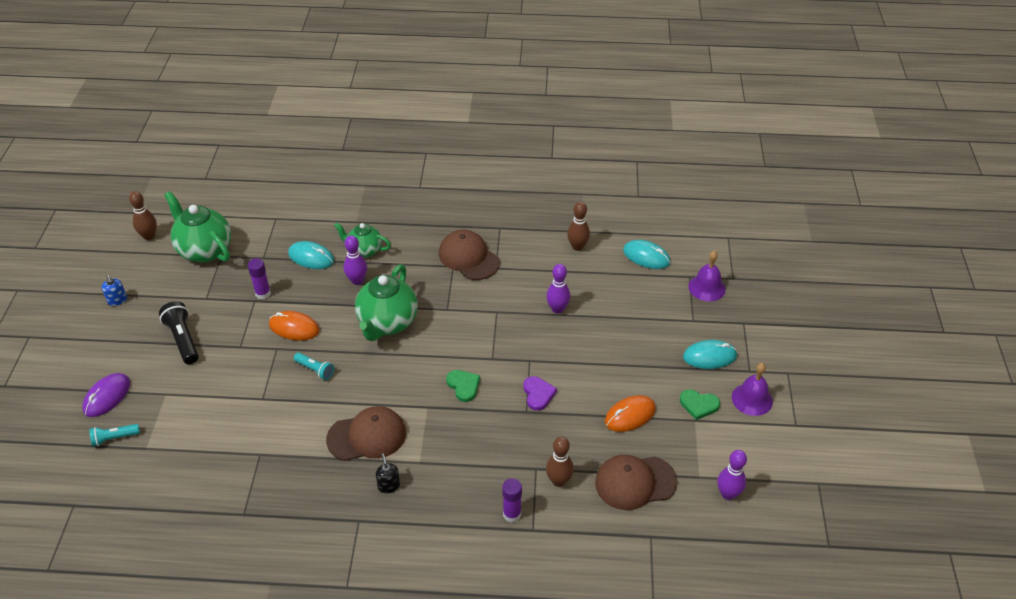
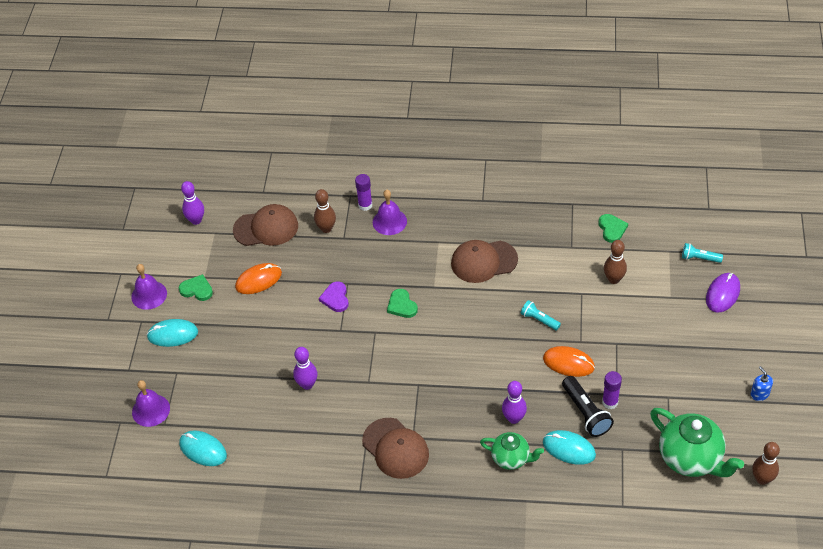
camera: 175 degrees left, 5 degrees up
(114, 438) = (699, 258): turquoise flashlight -> turquoise flashlight turned 150 degrees counterclockwise
(183, 339) = (674, 350): black flashlight -> black flashlight (586, 413)
(204, 477) = (612, 229): none -> green heart
(387, 323) = (476, 368): green teapot -> none
(388, 486) = (461, 224): black soap dispenser -> none
(479, 490) = (389, 221): none -> purple bell
(577, 247) = (275, 463): brown bowling pin -> brown bowling pin (613, 279)

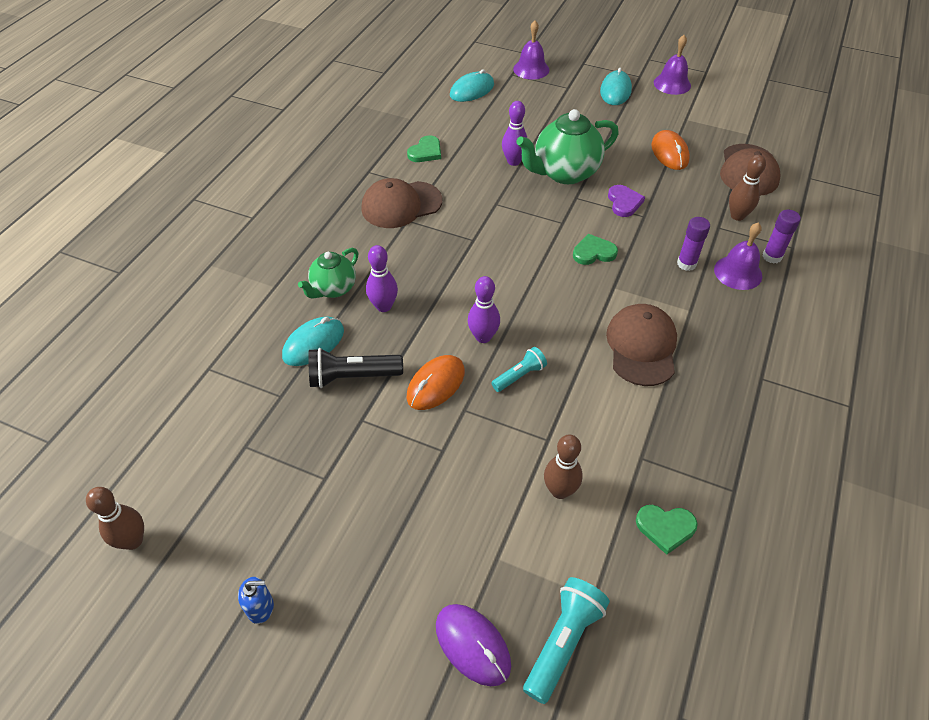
camera: 105 degrees right, 0 degrees up
(196, 220) = (771, 124): purple bowling pin -> purple bowling pin (483, 337)
(197, 289) = (669, 112): green heart -> green heart (426, 152)
(335, 298) = (624, 202): purple heart -> purple heart turned 75 degrees clockwise
(610, 402) = (353, 408): purple glue stick -> purple glue stick (686, 264)
(690, 459) = (219, 465): green teapot -> green teapot (565, 173)
(699, 258) = (563, 642): turquoise flashlight -> turquoise flashlight, size x1.60

